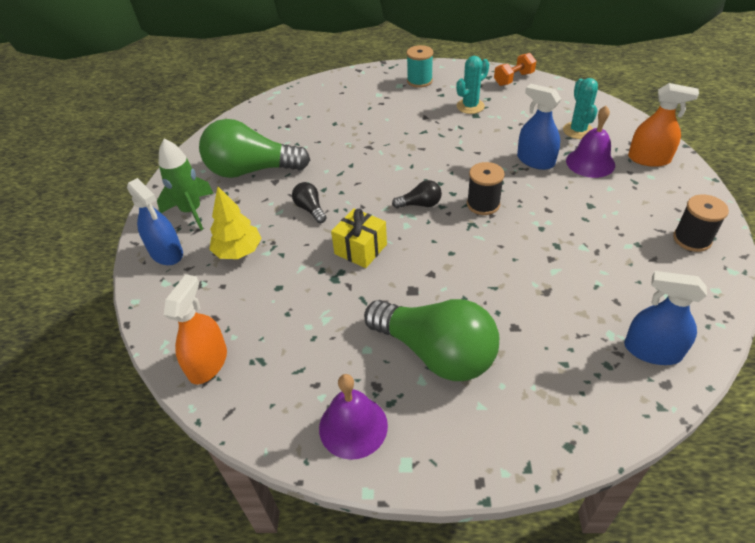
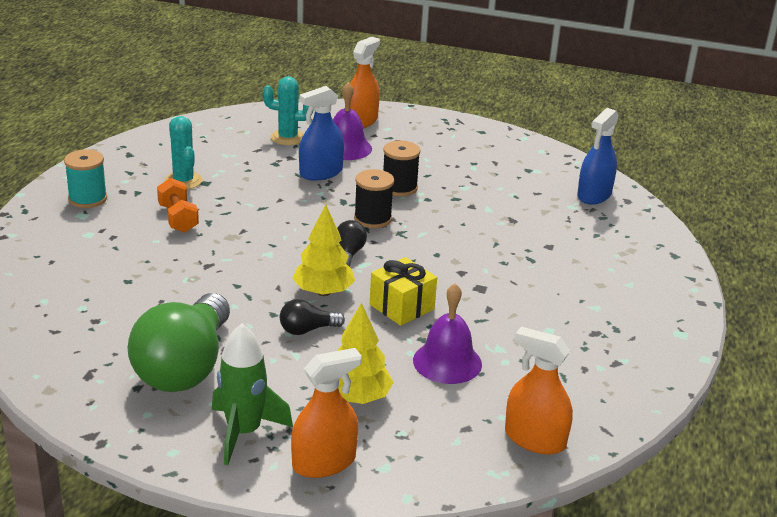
camera: 80 degrees left, 15 degrees down
(166, 253) = (324, 462): blue spray bottle -> orange spray bottle
(353, 426) = (638, 354): purple bell -> purple bell (447, 362)
(361, 205) = (323, 292): none -> yellow tree
(436, 353) = (566, 292): green light bulb -> none
(513, 79) = (152, 141): orange dumbbell -> orange dumbbell (178, 218)
(692, 239) = (480, 140): black spool -> black spool (399, 188)

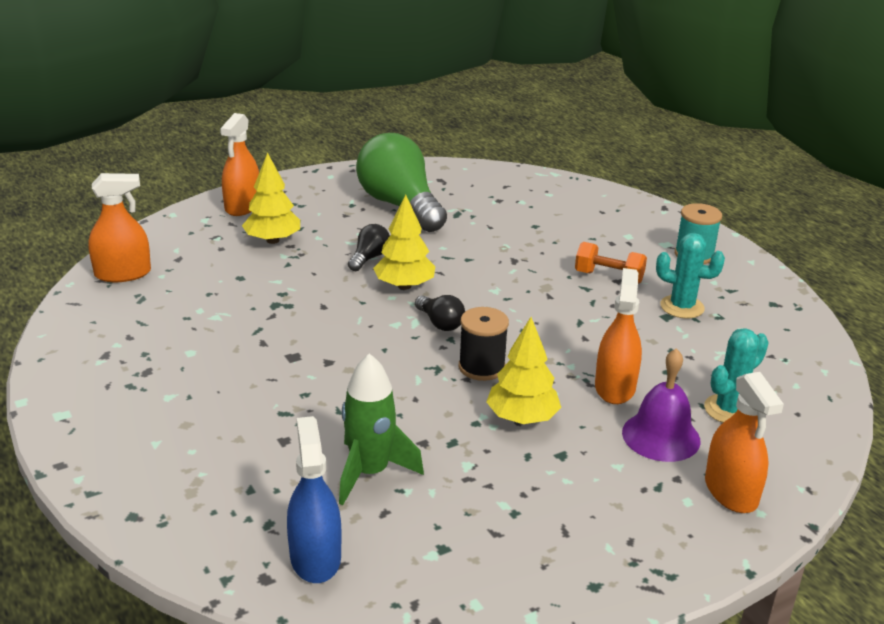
camera: 135 degrees right, 0 degrees up
(244, 432) = (309, 197): green rocket -> green rocket (370, 473)
(321, 173) = (615, 387): blue spray bottle -> orange spray bottle
(399, 188) = (522, 418): black spool -> yellow tree
(402, 307) = (331, 306): yellow gift -> none
(447, 362) = (242, 288): purple bell -> none

